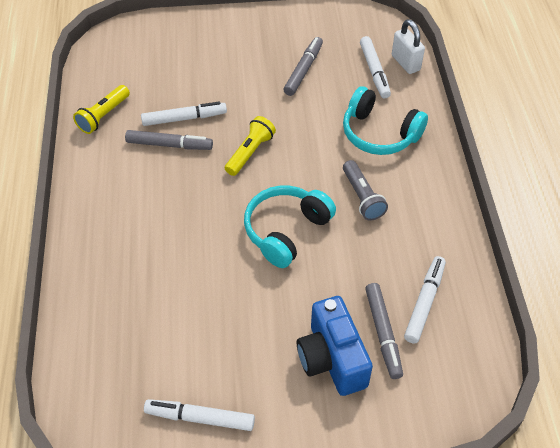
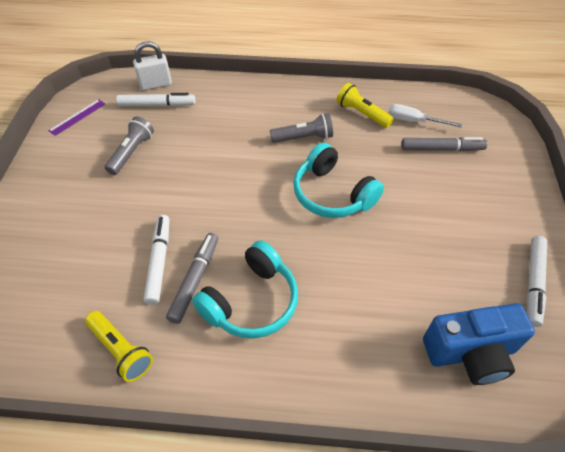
camera: 80 degrees left, 0 degrees up
(250, 152) = (229, 209): yellow flashlight -> yellow flashlight (362, 113)
(303, 70) = (132, 152): grey marker -> grey flashlight
(332, 359) = (467, 183): blue camera -> blue camera (470, 353)
(339, 22) = (77, 117): none -> purple ruler
(379, 133) = (234, 115): turquoise headphones -> turquoise headphones (251, 301)
(424, 302) = (413, 121): white marker -> white screwdriver

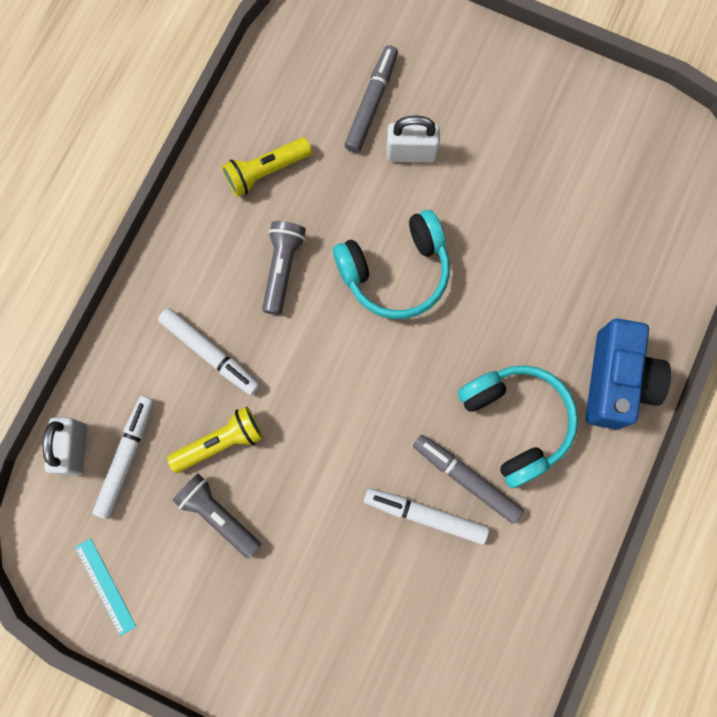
camera: 70 degrees left, 25 degrees up
(77, 117) = (105, 586): purple ruler -> turquoise ruler
(121, 350) = (530, 582): yellow flashlight -> yellow flashlight (220, 442)
(413, 121) = (308, 111): white screwdriver -> none
(422, 178) = (411, 153): none -> white padlock
(470, 353) = (647, 223): blue camera -> blue camera (616, 381)
(533, 283) = (593, 115): white marker -> white marker (210, 353)

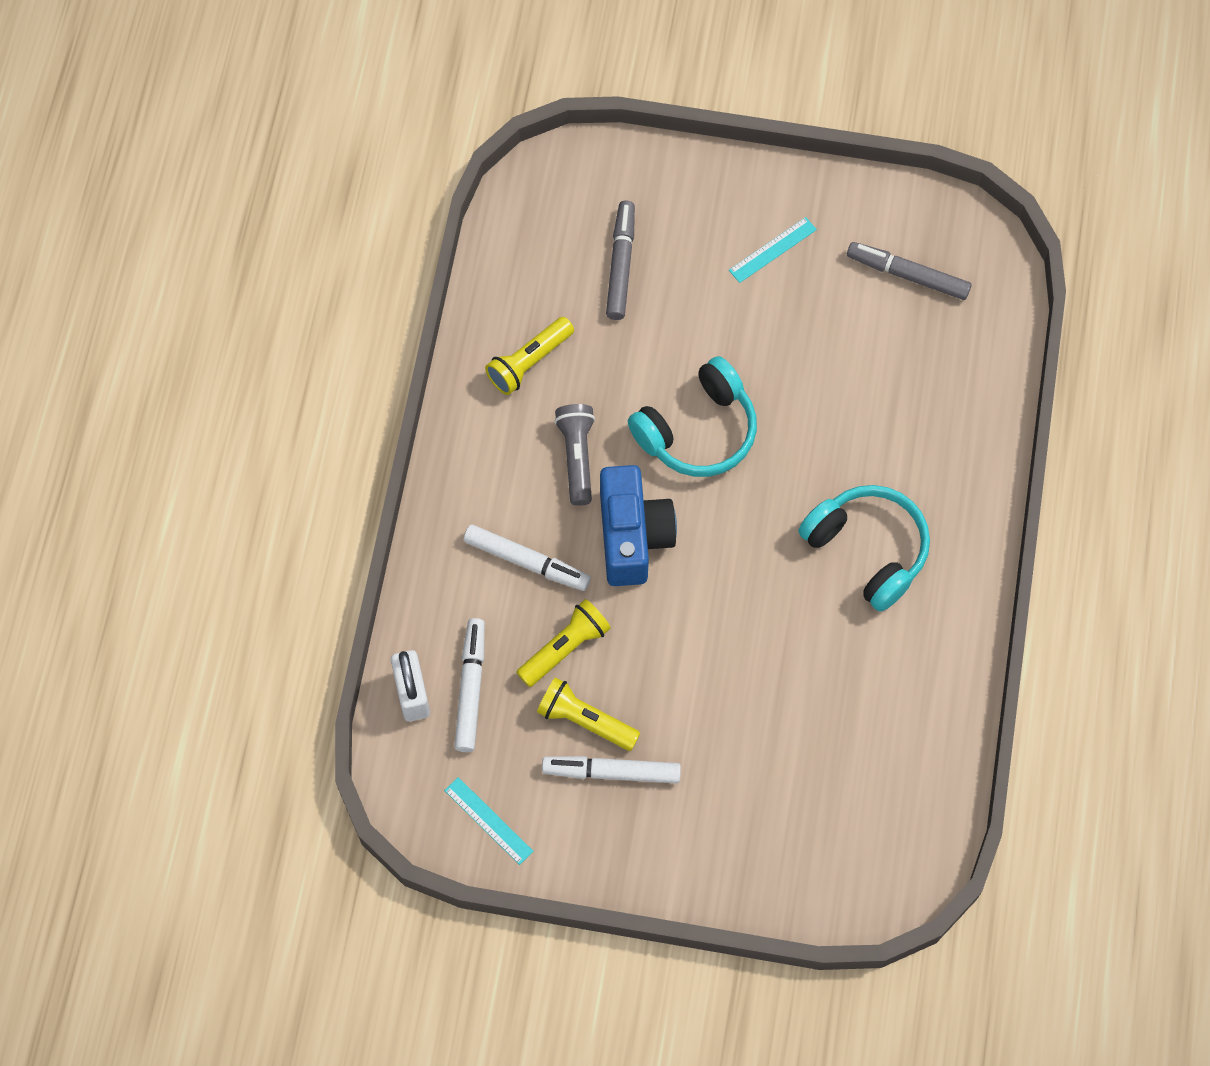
camera: 15 degrees left, 10 degrees down
(218, 515) = (585, 720): grey flashlight -> yellow flashlight
(411, 153) = (678, 305): white padlock -> none
(425, 516) = (800, 665): white marker -> white marker (612, 772)
(466, 479) = (832, 618): grey marker -> grey marker (908, 275)
(509, 123) = (772, 250): none -> turquoise ruler
(616, 381) = (958, 483): blue camera -> blue camera (632, 536)

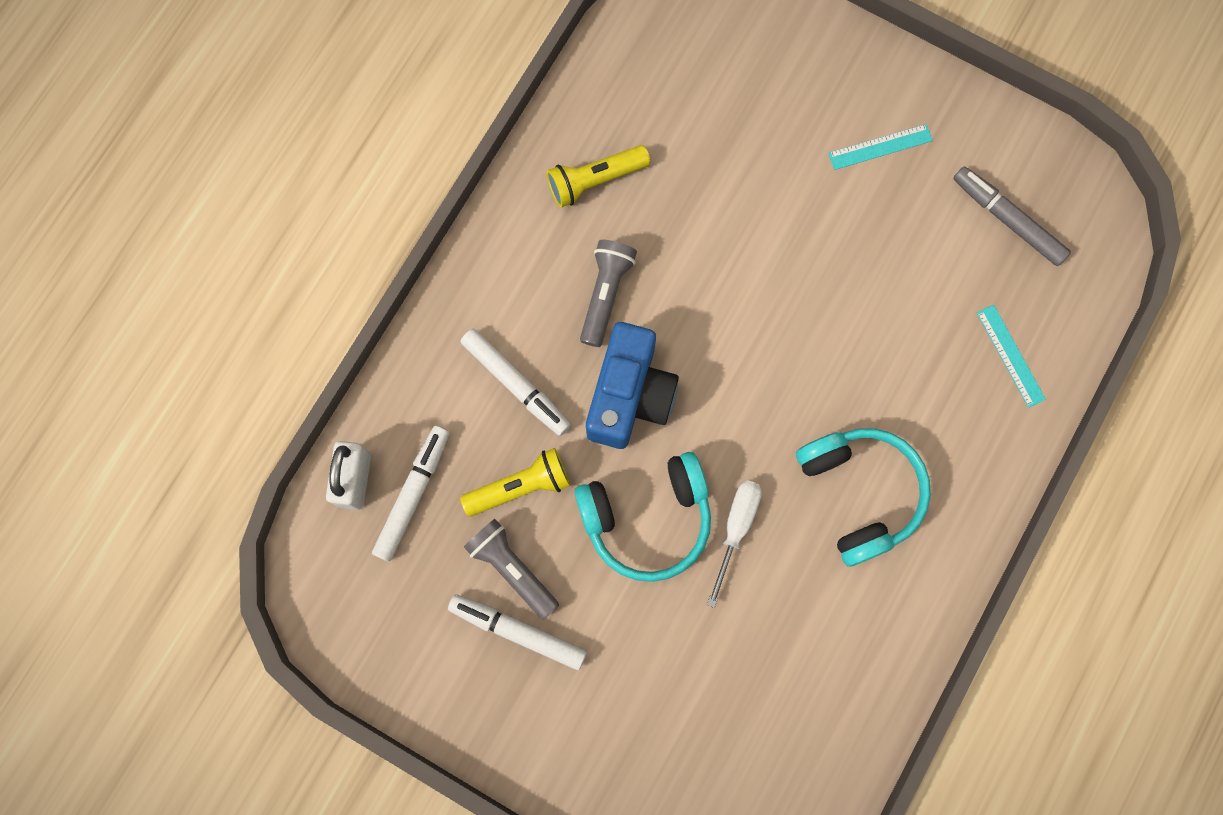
camera: 20 degrees right, 10 degrees up
(488, 820) = (379, 637): turquoise ruler -> turquoise ruler (1010, 355)
(585, 720) = (512, 569): yellow flashlight -> grey flashlight
(621, 265) = (722, 111): grey marker -> none
(697, 430) = (735, 308): turquoise headphones -> turquoise headphones (647, 518)
(770, 617) = (735, 529): none -> white screwdriver

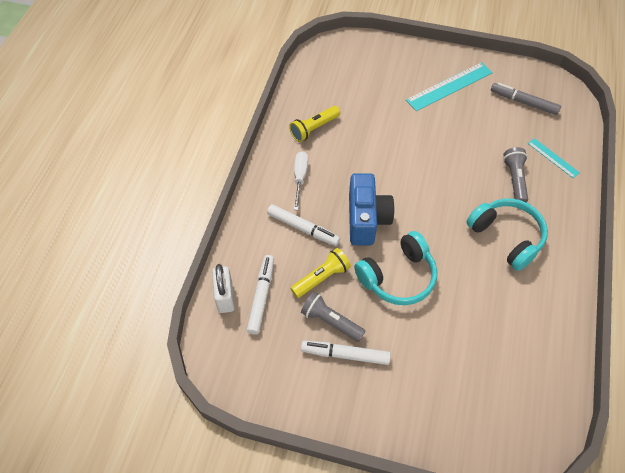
camera: 15 degrees left, 20 degrees down
(605, 294) = (337, 176): grey flashlight -> grey flashlight (514, 180)
(735, 529) = (448, 270): white screwdriver -> white screwdriver (300, 178)
(880, 147) = (449, 86): turquoise ruler -> turquoise ruler, size x1.82

